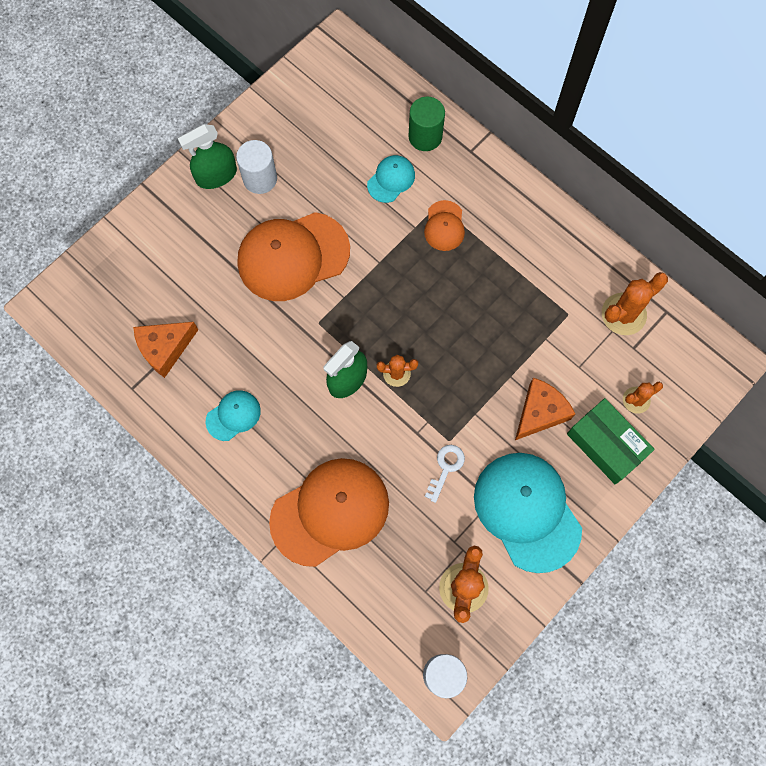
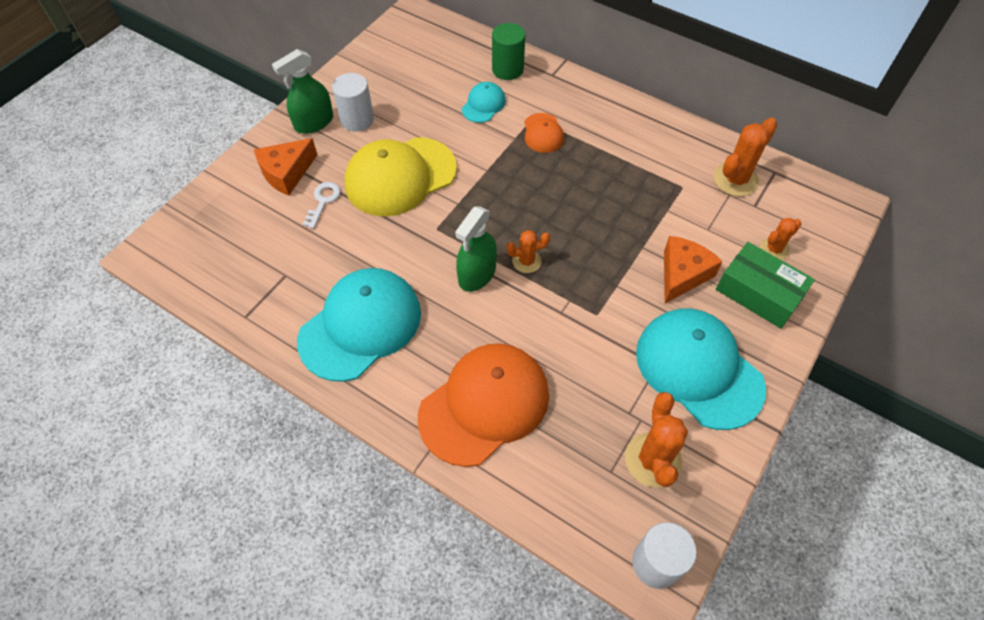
camera: 10 degrees left, 15 degrees down
(165, 348) = (278, 274): orange cheese -> orange cheese (286, 173)
(233, 415) = (360, 326): turquoise cap -> turquoise cap, size x2.09
(293, 256) = (400, 177): orange cap -> yellow cap
(446, 468) = (600, 341): white key -> white key (323, 201)

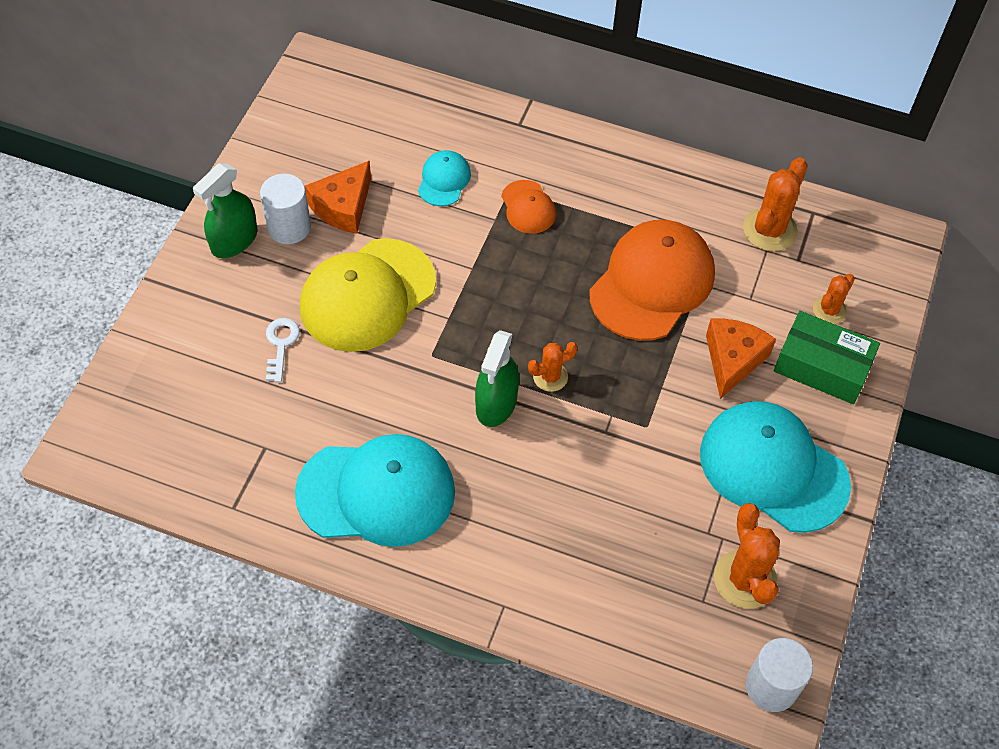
camera: 15 degrees left, 0 degrees up
(286, 173) = (222, 315): orange cheese -> orange cheese (343, 207)
(360, 326) = (376, 492): turquoise cap -> turquoise cap turned 60 degrees clockwise
(484, 405) = (546, 556): orange cap -> orange cap (652, 283)
(507, 69) = (461, 125): green cylinder -> none

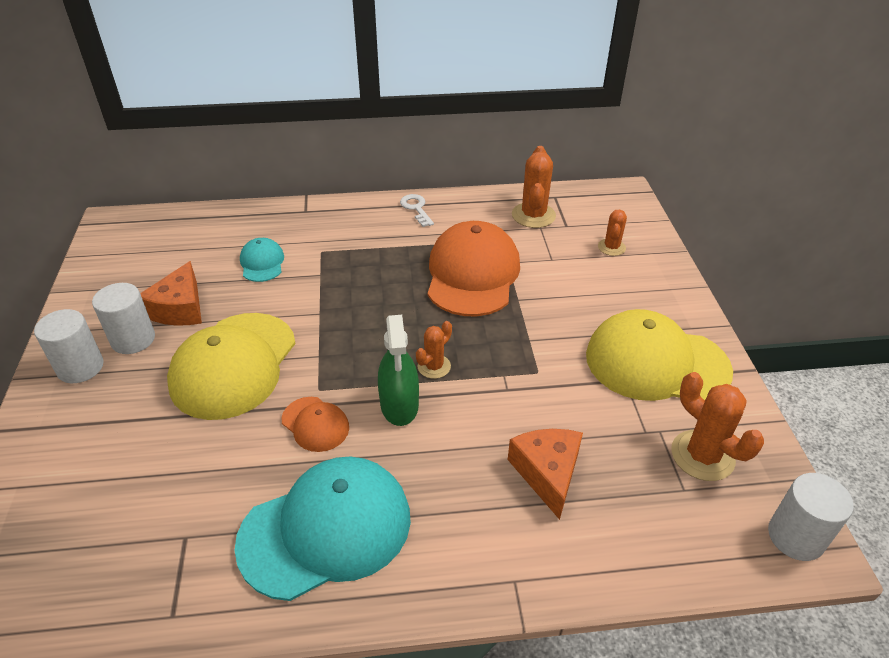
camera: 25 degrees left, 15 degrees down
(234, 240) = (80, 367): green spray bottle -> white cylinder
(281, 345) = (164, 436): white key -> white key (416, 208)
(528, 207) = (343, 258): orange cap -> orange cap (315, 424)
(732, 360) = (569, 302): orange cheese -> orange cheese (547, 473)
(773, 468) = (656, 363): turquoise cap -> yellow cap
(822, 367) = (635, 283): green box -> none

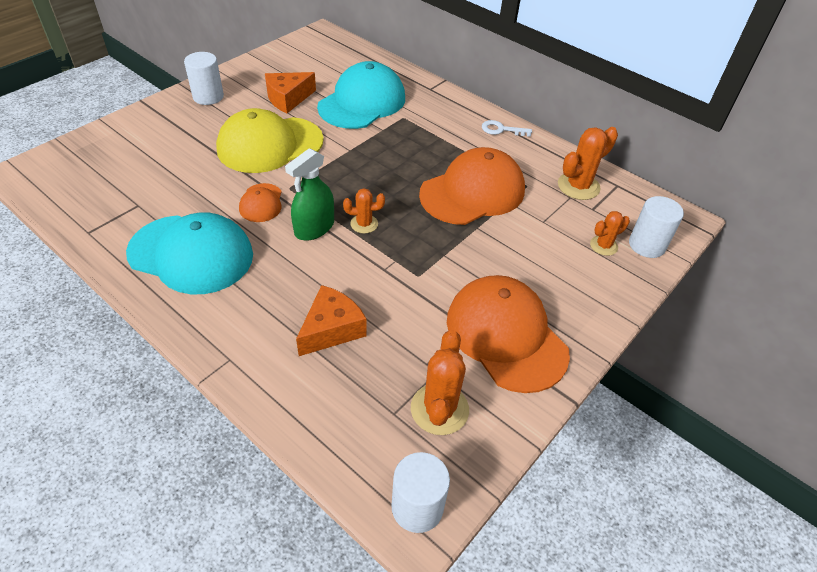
camera: 45 degrees right, 5 degrees up
(133, 339) = (246, 99): white cylinder -> white cylinder (647, 245)
(262, 263) = (362, 102): turquoise cap -> turquoise cap, size x2.09
(416, 208) = (501, 130): white key -> white key turned 105 degrees counterclockwise
(656, 363) = (506, 335): yellow cap -> orange cap

